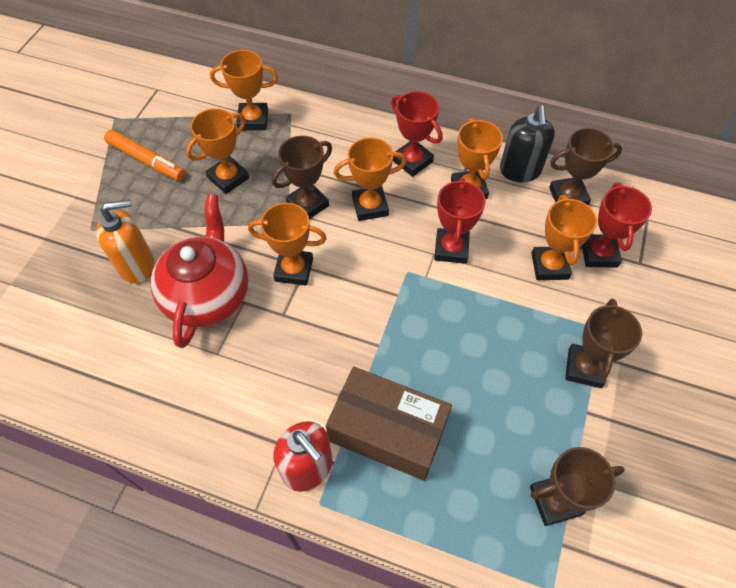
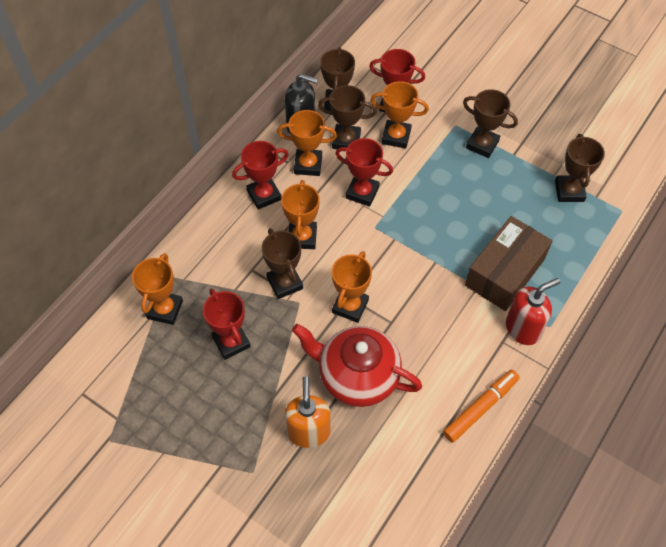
camera: 75 degrees left, 0 degrees up
(146, 160) = (181, 413): orange marker -> orange marker (480, 408)
(228, 178) = (231, 342): orange trophy -> red trophy
(519, 217) = (346, 140): none -> brown trophy

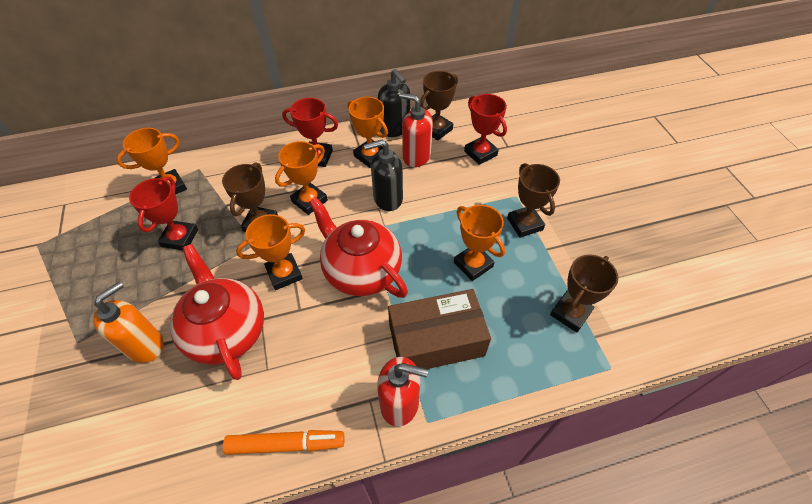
camera: 40 degrees right, 5 degrees down
(346, 140) = (416, 156): brown trophy -> red soap dispenser
(362, 192) = (387, 198): red trophy -> black soap dispenser
(396, 136) = (457, 176): orange trophy -> orange trophy (473, 264)
(404, 262) = (361, 270): none -> red teapot

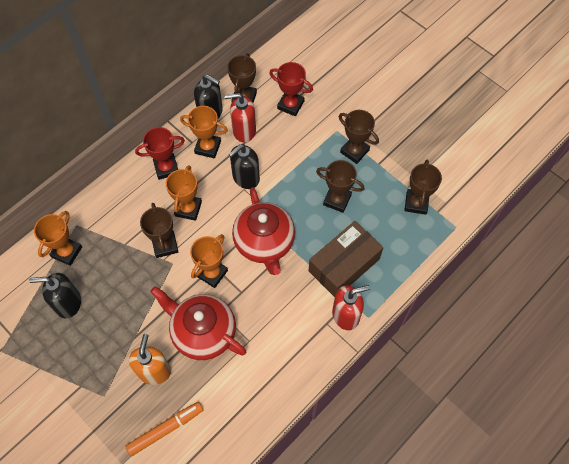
camera: 30 degrees left, 10 degrees up
(130, 232) = (68, 303): none -> black soap dispenser
(180, 238) = (112, 287): red trophy -> none
(285, 444) = (293, 375): orange marker -> orange marker (165, 429)
(361, 270) = (264, 243): red teapot -> red teapot turned 120 degrees counterclockwise
(473, 264) = (337, 200): orange trophy -> brown trophy

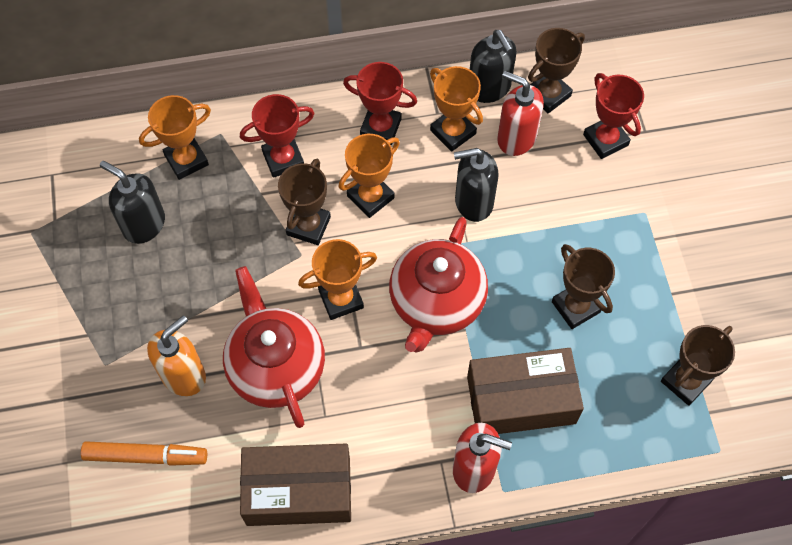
camera: 35 degrees right, 0 degrees up
(123, 217) = (283, 159): none -> red trophy
(264, 389) = (298, 491): none -> brown box
(354, 151) = (649, 255): brown trophy -> none

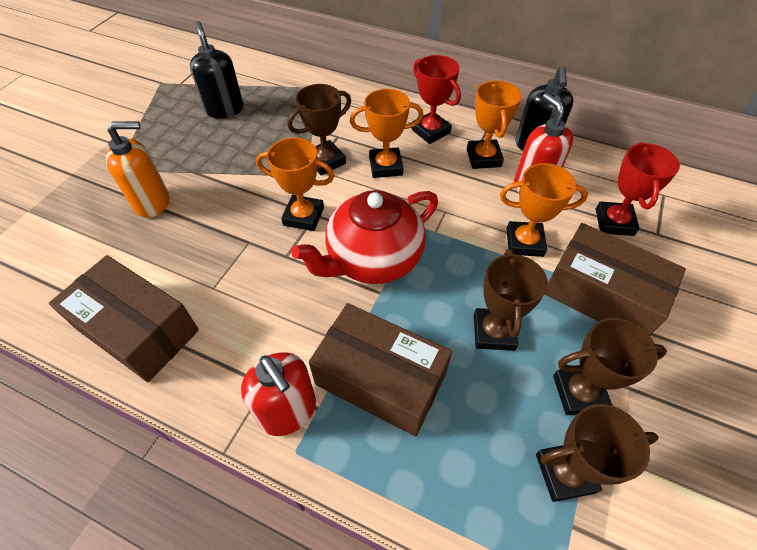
camera: 35 degrees right, 10 degrees down
(145, 456) = (73, 236): orange marker -> none
(186, 160) = (285, 90): orange trophy -> orange trophy (524, 242)
(276, 366) = (215, 233): red teapot -> none
(283, 159) = (346, 117): red trophy -> none
(473, 202) = (463, 208): black soap dispenser -> none
(548, 94) = (582, 170): brown trophy -> brown trophy (579, 393)
(633, 221) = (601, 295): none -> brown box

